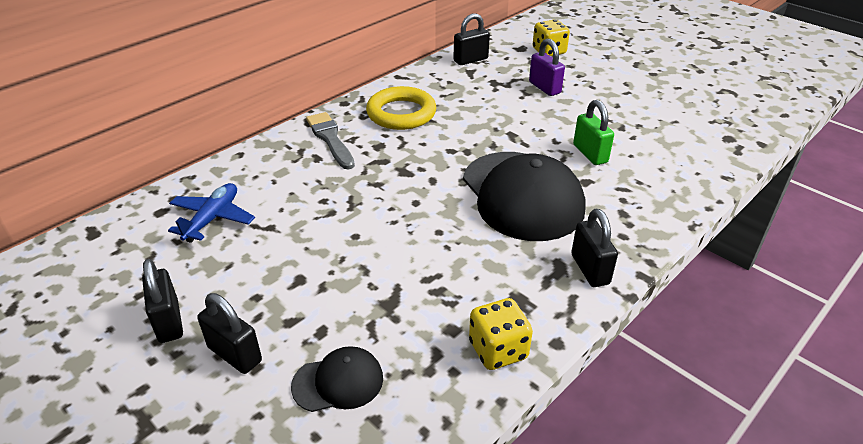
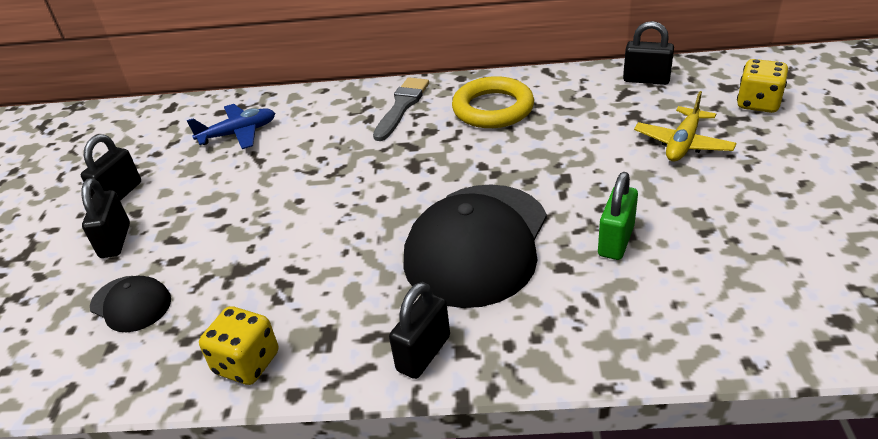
camera: 50 degrees right, 0 degrees up
(544, 88) = (683, 143): purple padlock -> yellow plane

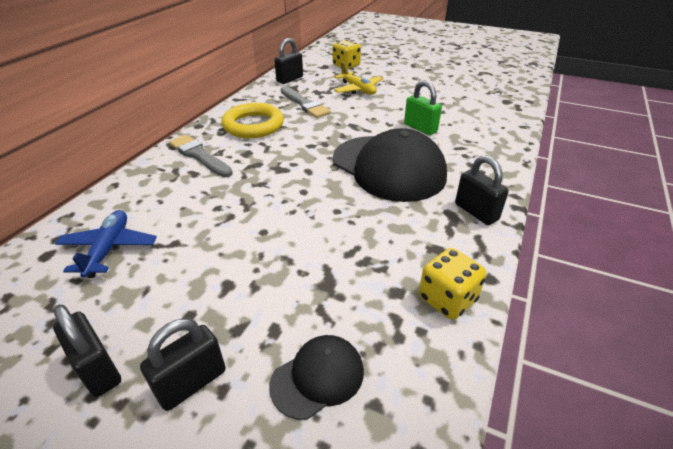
camera: 70 degrees left, 0 degrees up
(115, 241) = (191, 382): black padlock -> black padlock turned 60 degrees counterclockwise
(584, 120) = (304, 104): none -> grey brush

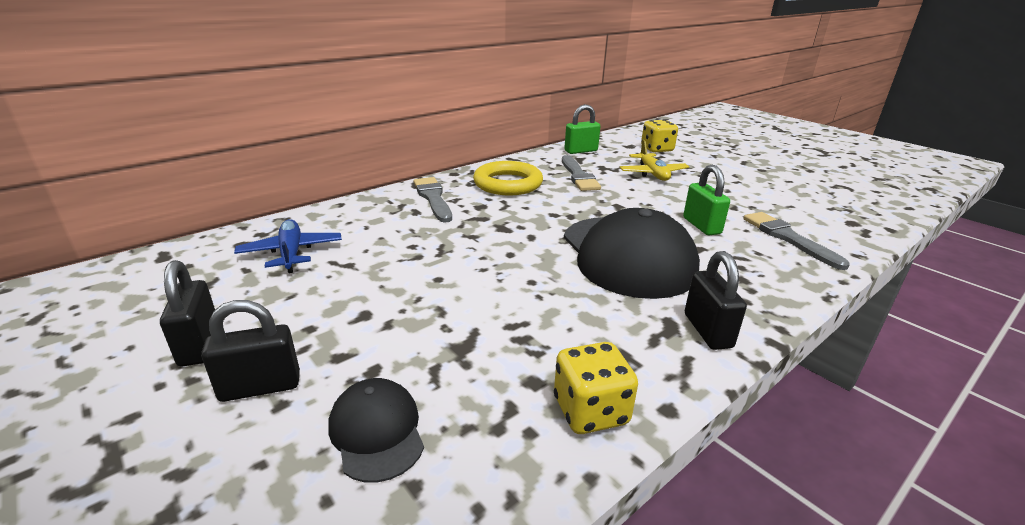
camera: 25 degrees right, 10 degrees down
(109, 249) = (291, 253): blue plane -> blue plane turned 45 degrees counterclockwise
(290, 79) = (581, 151): black padlock -> green padlock
(318, 377) = (377, 431): black cap -> black cap turned 105 degrees counterclockwise
(478, 124) = (788, 238): none -> grey brush

